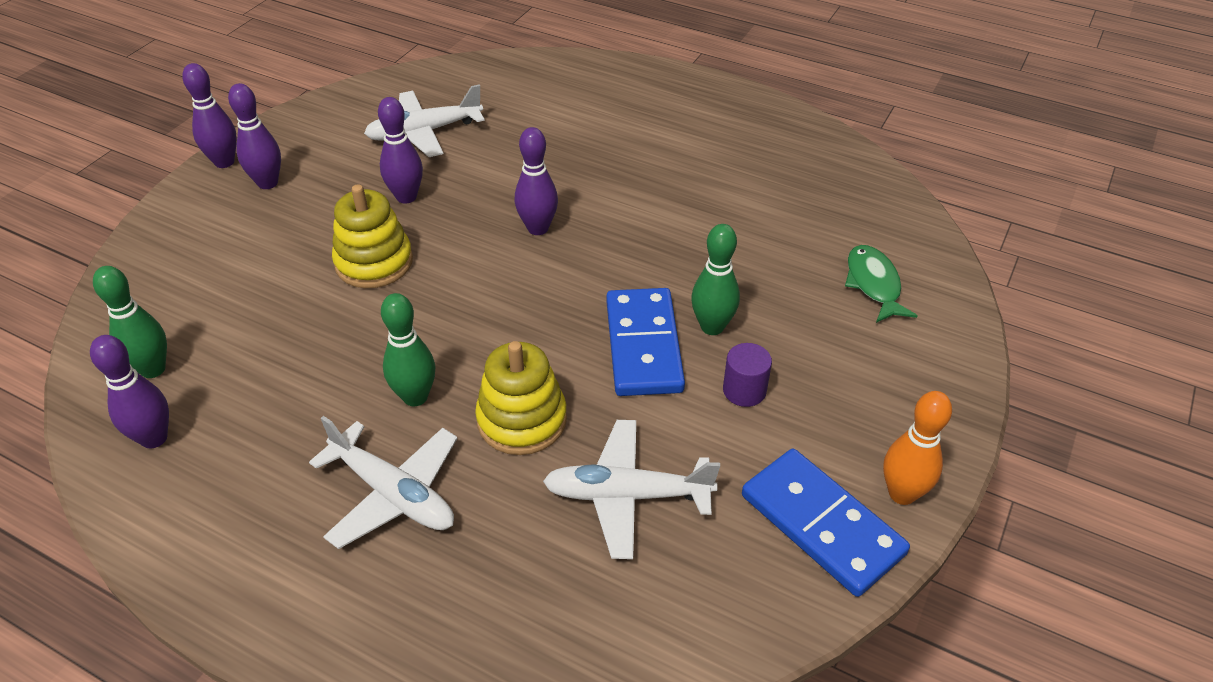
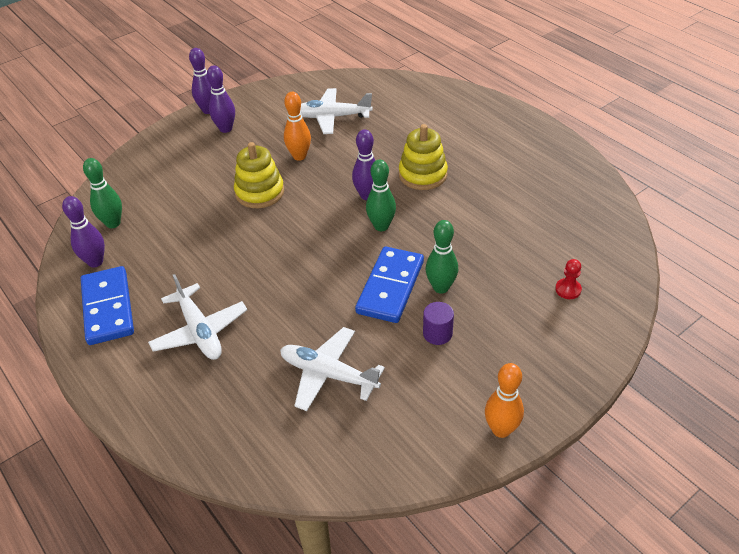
camera: 25 degrees right, 0 degrees up
(406, 197) = (299, 156): purple bowling pin -> orange bowling pin
(415, 397) = (240, 279): green bowling pin -> green bowling pin (381, 226)
(522, 420) = (292, 311): yellow stacking toy -> yellow stacking toy (423, 174)
(822, 524) = (437, 431): blue domino -> blue domino (108, 308)
(873, 284) = (568, 289): green fish -> red pawn

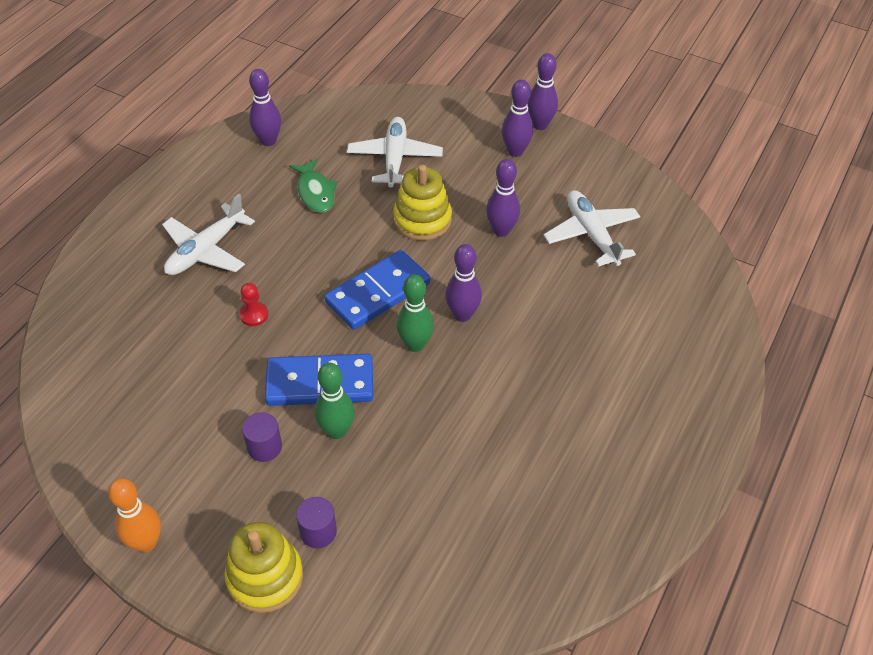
camera: 65 degrees right, 5 degrees up
(108, 308) = (214, 175): blue domino -> blue domino (378, 293)
(113, 223) = (325, 130): green bowling pin -> none
(183, 245) = (315, 192): none -> green fish
(299, 156) = (501, 231): orange bowling pin -> purple bowling pin
(328, 374) = (180, 369): white plane -> white plane (395, 158)
(423, 174) = (528, 357): yellow stacking toy -> yellow stacking toy (265, 577)
(528, 318) = (318, 532): none -> purple cylinder
(568, 289) = (382, 566): red pawn -> red pawn (254, 315)

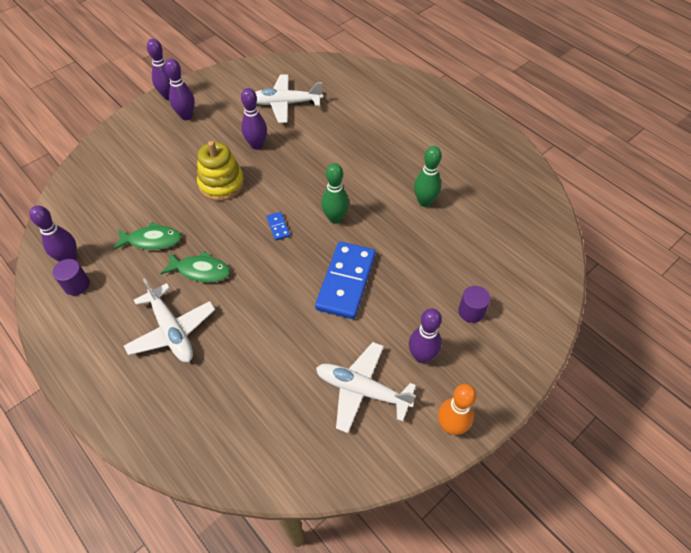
camera: 70 degrees left, 5 degrees up
(254, 315) = (261, 310): red pawn -> none
(264, 447) = (390, 329): purple cylinder -> purple cylinder (77, 285)
(265, 577) = (499, 351): yellow stacking toy -> none
(289, 246) = (200, 271): none -> green fish
(336, 431) = (392, 281): green bowling pin -> green bowling pin (425, 202)
(378, 293) = (278, 227): blue domino -> blue domino, size x0.41
(395, 158) = (148, 182): white plane -> white plane (362, 390)
(462, 315) = (321, 186): purple bowling pin -> purple bowling pin (422, 356)

